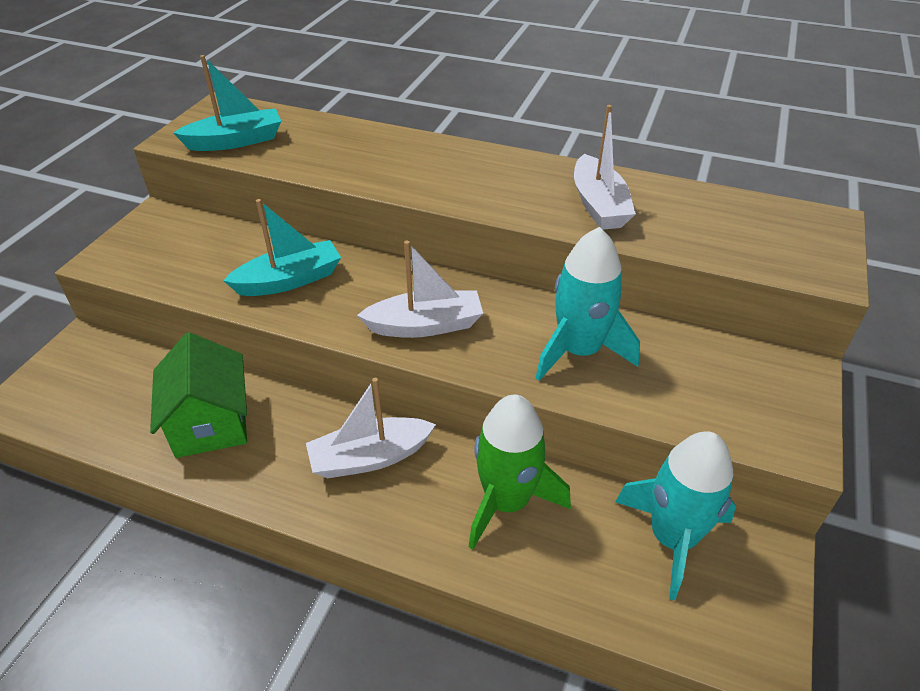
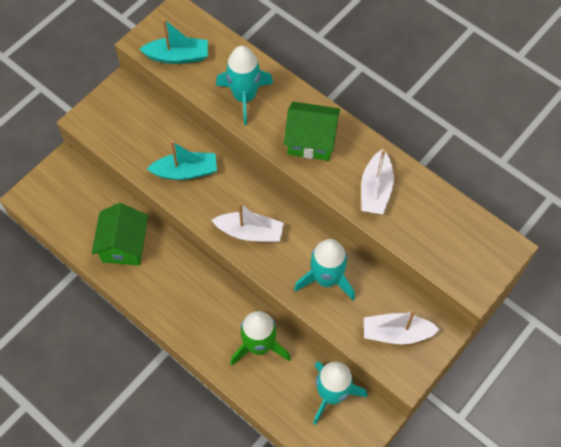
camera: 20 degrees right, 20 degrees up
(352, 158) = (244, 97): none -> turquoise rocket
(370, 457) = (200, 295): white boat -> white boat (396, 333)
(473, 179) = (311, 141): none -> green house

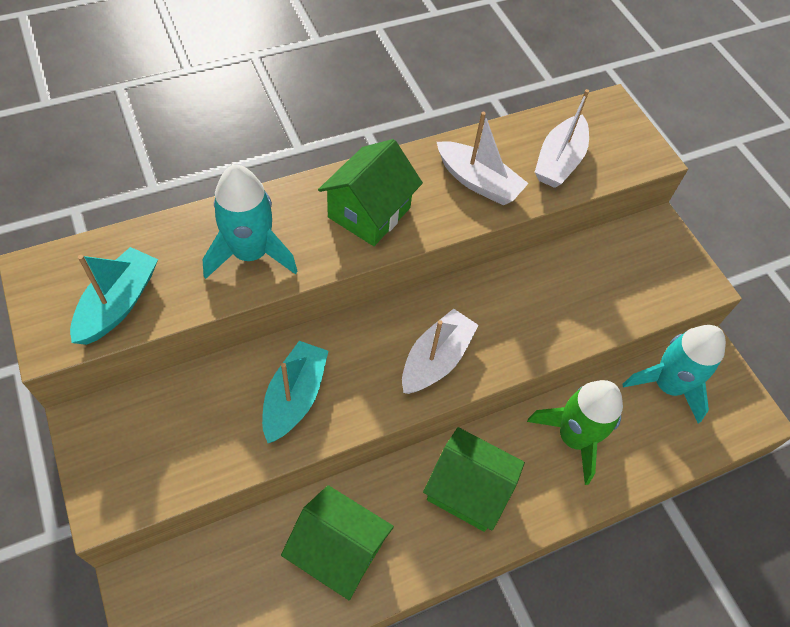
camera: 70 degrees left, 5 degrees down
(192, 297) = (468, 490): none -> green house
(326, 279) = (544, 305): turquoise rocket -> none
(396, 333) = (645, 269): white boat -> white boat (559, 161)

